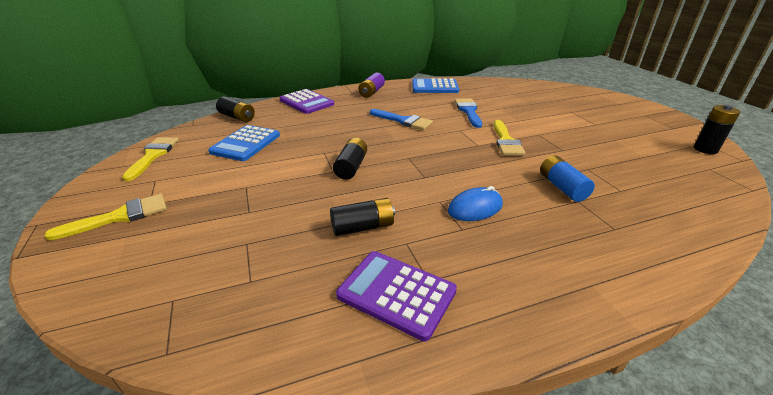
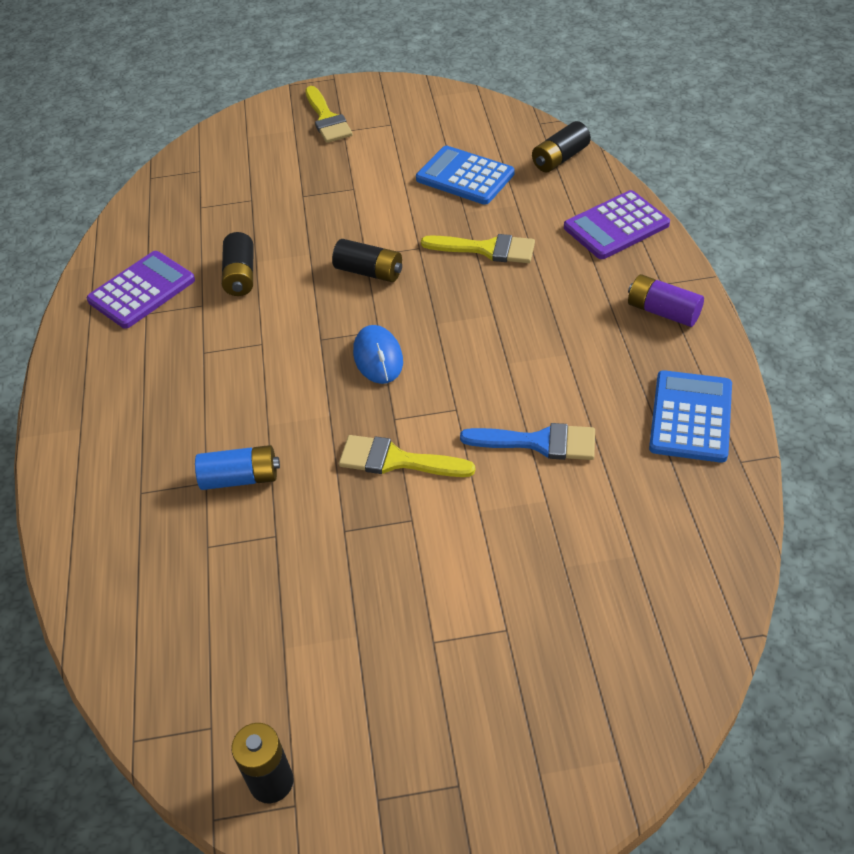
camera: 105 degrees right, 15 degrees up
(153, 155) = (452, 110): yellow brush -> yellow brush (487, 249)
(403, 121) = (510, 341): blue brush -> none
(475, 208) = (234, 372): blue mouse -> blue mouse (378, 357)

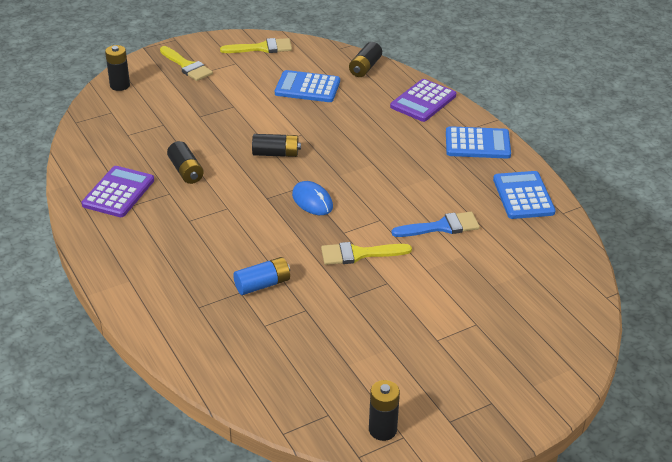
camera: 25 degrees left, 10 degrees down
(230, 134) = (120, 85): none -> black battery
(487, 249) = (347, 128): yellow brush -> yellow brush (262, 48)
(663, 312) = (477, 144): purple battery -> blue calculator

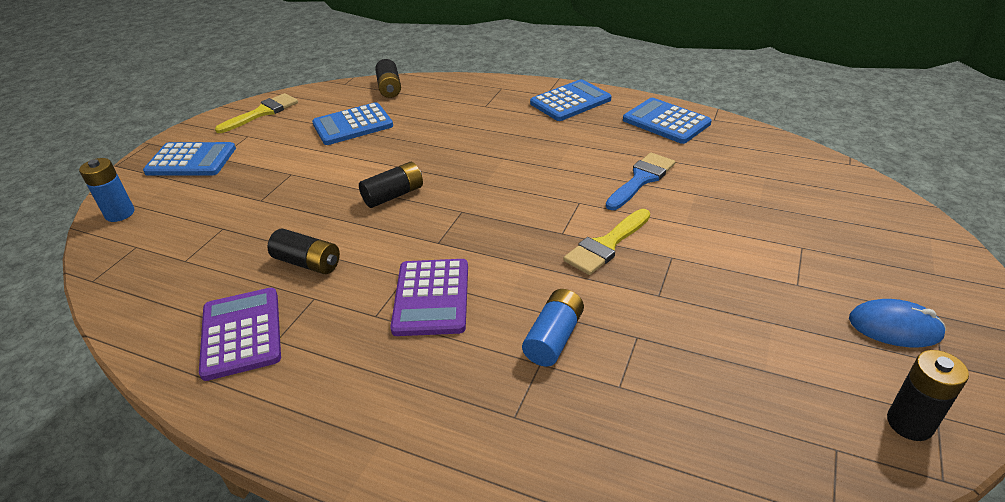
camera: 35 degrees left, 0 degrees up
(120, 85) = (120, 214): black battery -> blue battery
(187, 66) = (191, 160): yellow brush -> blue calculator
(312, 201) = (490, 220): blue mouse -> blue mouse (895, 327)
(423, 101) = (478, 91): purple calculator -> purple calculator (431, 297)

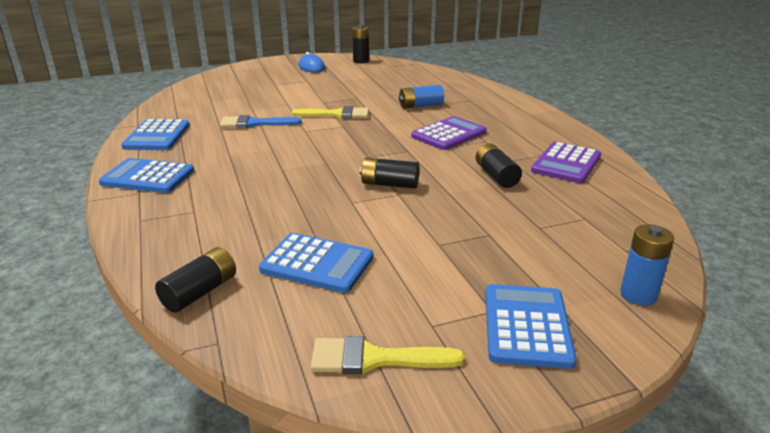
camera: 135 degrees left, 10 degrees down
(191, 160) = (526, 326): blue calculator -> blue calculator turned 45 degrees clockwise

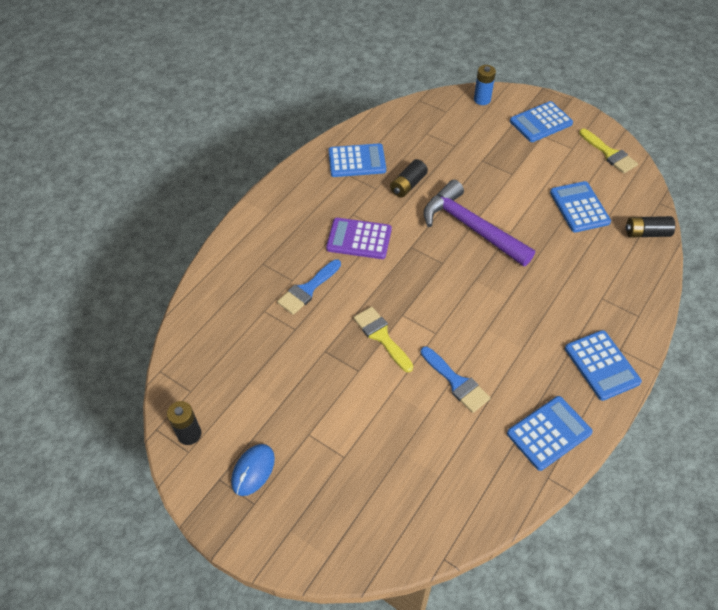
camera: 125 degrees left, 25 degrees up
(389, 184) = (471, 227): black battery -> purple hammer
(420, 106) = (307, 289): blue battery -> blue brush
(566, 164) = (357, 161): purple calculator -> blue calculator

